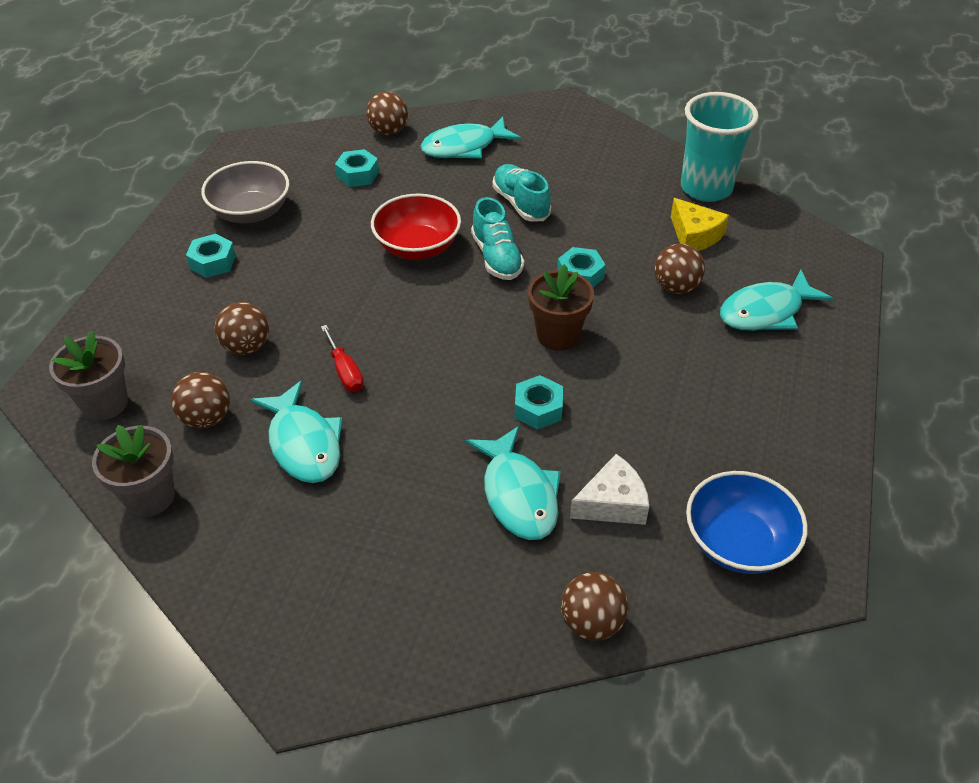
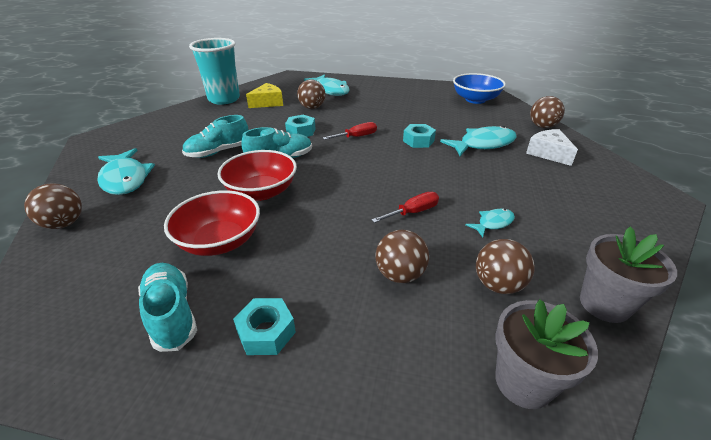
camera: 95 degrees left, 10 degrees down
(251, 212) = (172, 314): grey bowl -> turquoise shoe
(303, 443) = (493, 223): turquoise fish -> turquoise fish, size x0.52
(334, 226) = (220, 241): none -> red bowl
(357, 174) = (135, 236): turquoise nut -> none
(557, 335) = (356, 137): brown flower pot -> red screwdriver
(612, 503) = (472, 122): white cheese -> white cheese (548, 153)

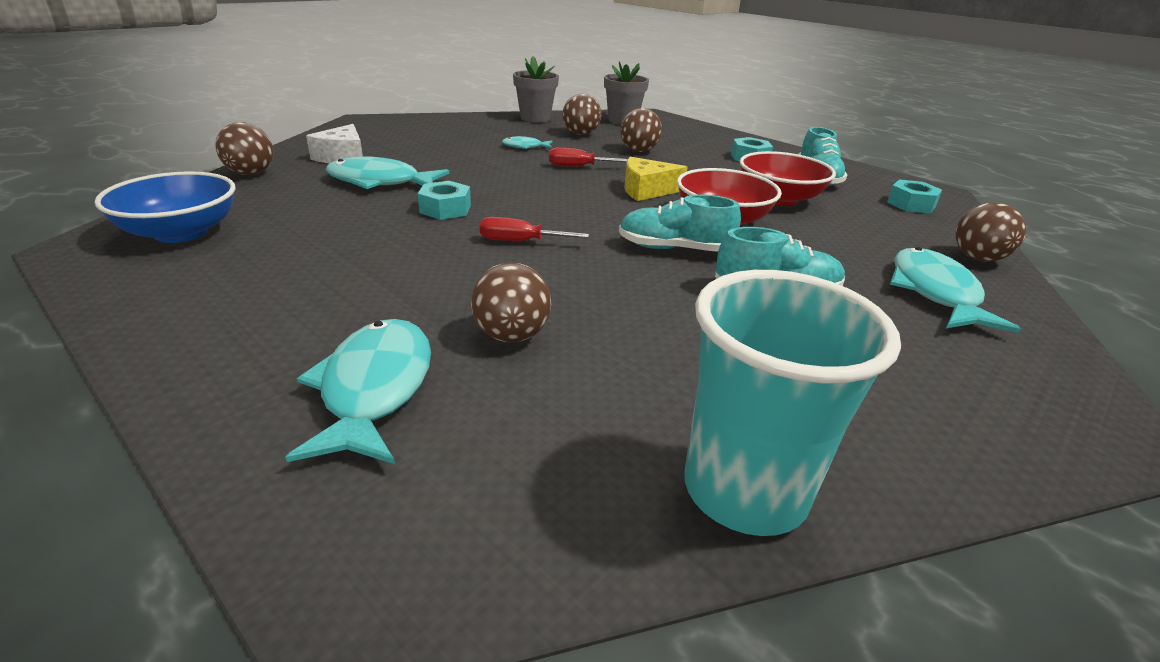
camera: 150 degrees left, 5 degrees down
(268, 103) = (607, 404): yellow cheese -> yellow cheese (646, 190)
(301, 131) = (600, 282): turquoise nut -> turquoise nut (911, 204)

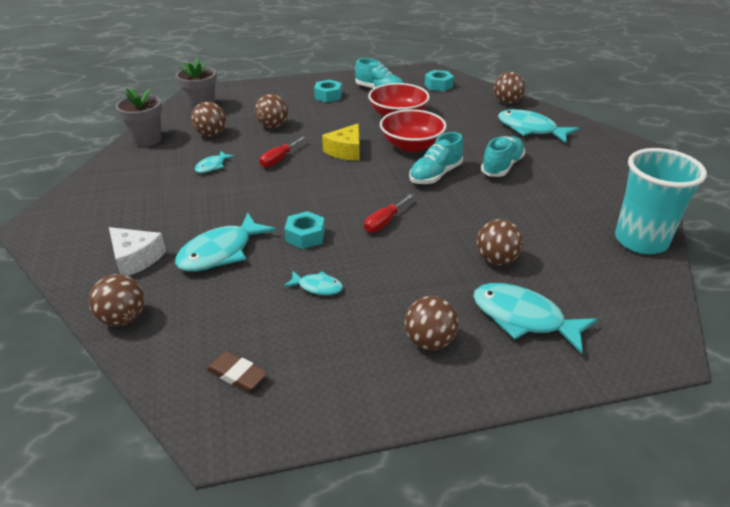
camera: 55 degrees left, 5 degrees up
(181, 232) = (237, 374): blue bowl -> brown eraser
(279, 322) = (429, 341): none -> brown ball
(352, 235) = (317, 287): none -> turquoise fish

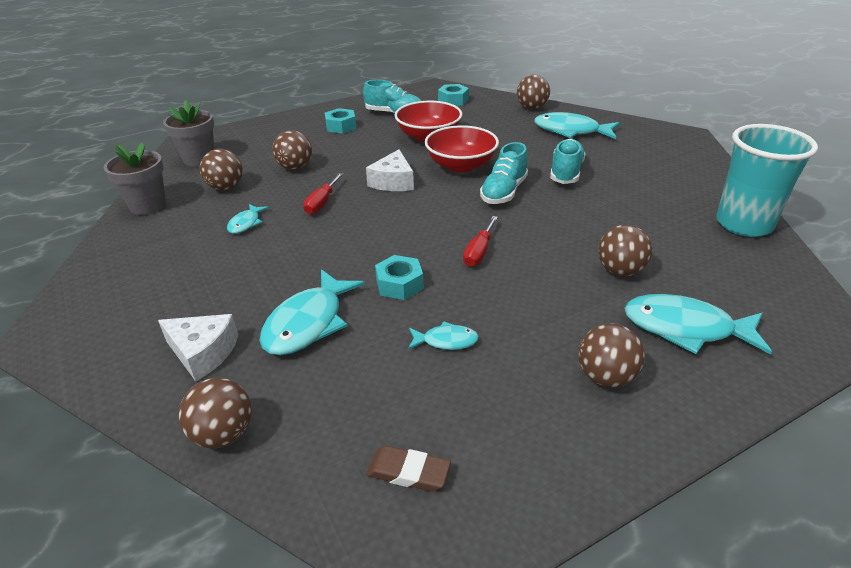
camera: 15 degrees left, 0 degrees up
(346, 151) = (393, 182): yellow cheese -> white cheese

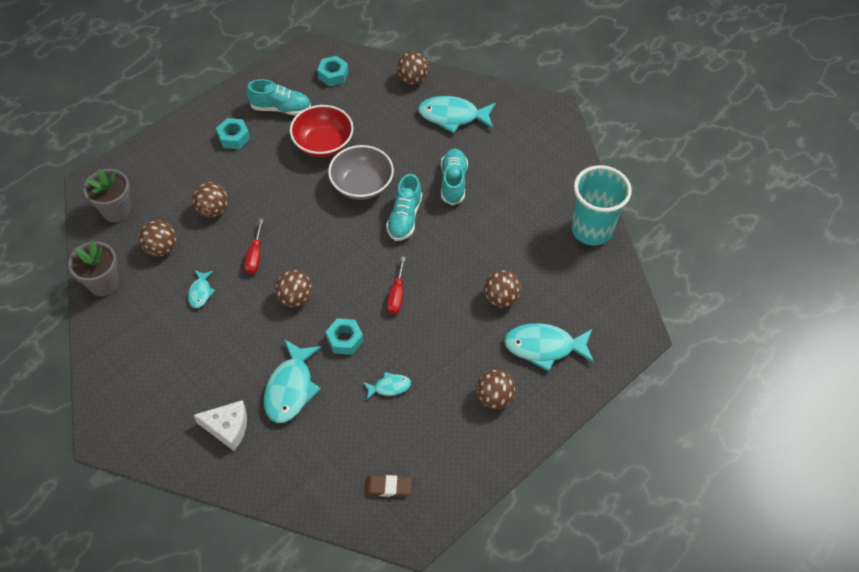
camera: 15 degrees left, 20 degrees up
(223, 434) = (270, 485): brown ball -> brown ball (295, 298)
(393, 182) = (308, 218): white cheese -> none
(461, 165) = (362, 185): red bowl -> grey bowl

